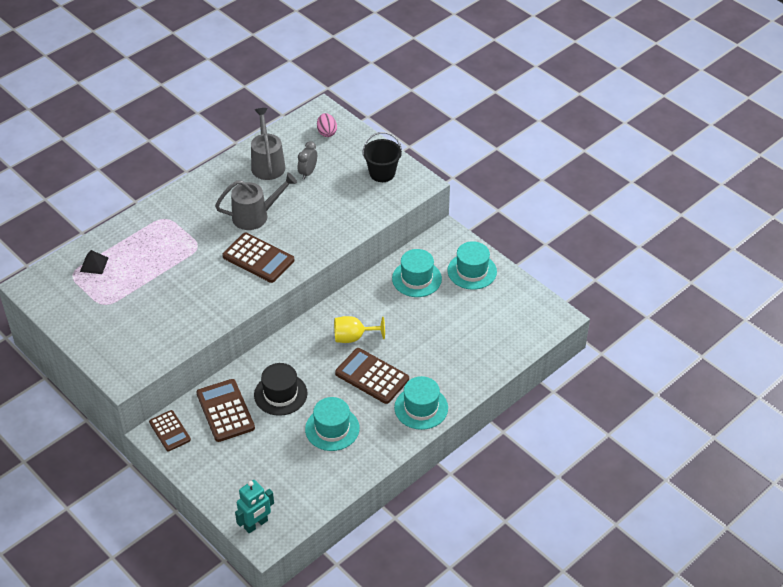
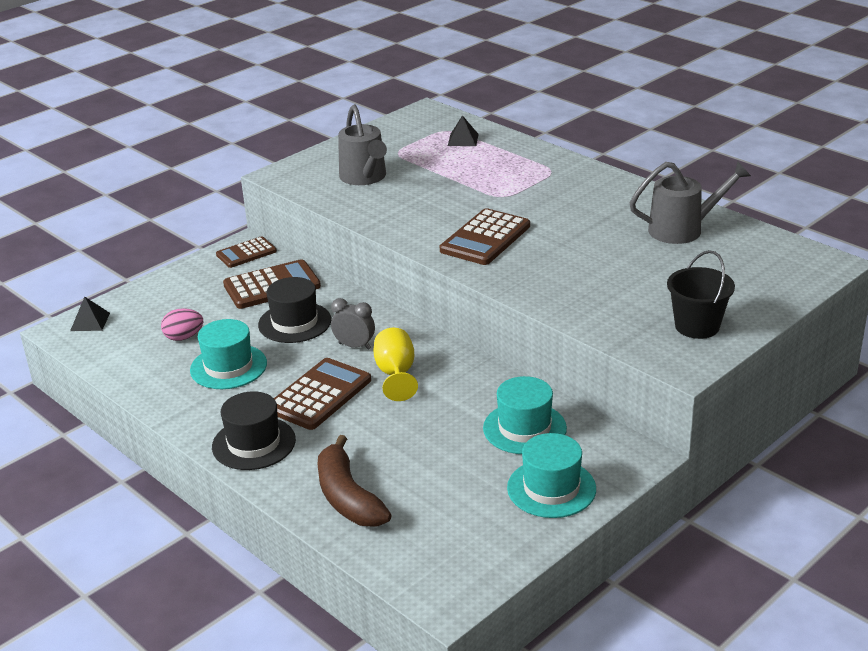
camera: 90 degrees right, 15 degrees down
(255, 216) = (570, 229): grey watering can -> grey watering can (365, 178)
(256, 524) = (90, 322): turquoise robot -> black pyramid
(308, 173) = (675, 262): grey clock -> grey clock (354, 346)
(327, 132) = (777, 271): pink egg -> pink egg (184, 337)
(421, 408) = (254, 443): turquoise hat -> black hat
(475, 359) = (347, 497): none -> brown banana

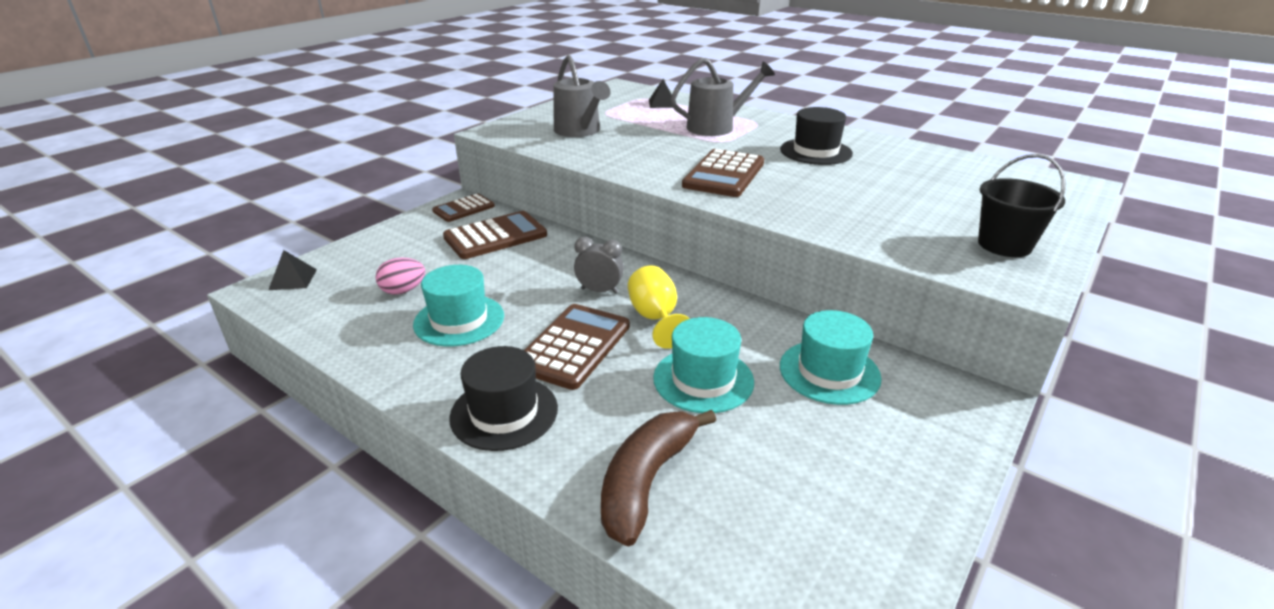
camera: 10 degrees left, 0 degrees up
(294, 322) = (527, 270): black hat -> black hat (815, 151)
(347, 497) = (646, 481): brown banana -> brown banana turned 60 degrees clockwise
(551, 488) = (903, 448): turquoise hat -> turquoise hat (703, 379)
(683, 229) = (915, 162): grey watering can -> grey watering can (717, 127)

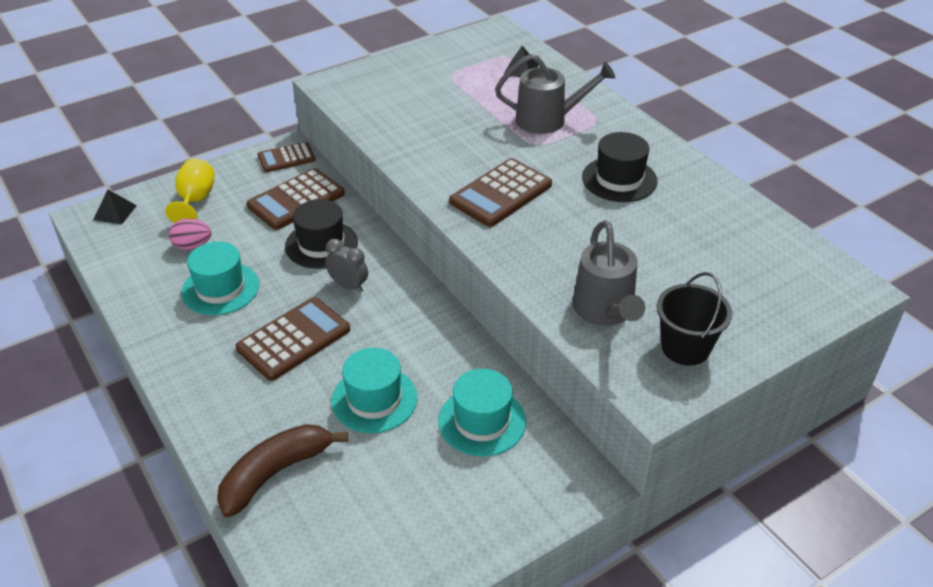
camera: 20 degrees right, 10 degrees up
(495, 236) = (296, 200): brown calculator -> brown calculator turned 150 degrees clockwise
(504, 412) = (209, 386): black hat -> black hat (321, 244)
(580, 131) = (409, 100): grey watering can -> grey watering can (605, 311)
(656, 318) = (376, 328): yellow goblet -> yellow goblet (195, 200)

